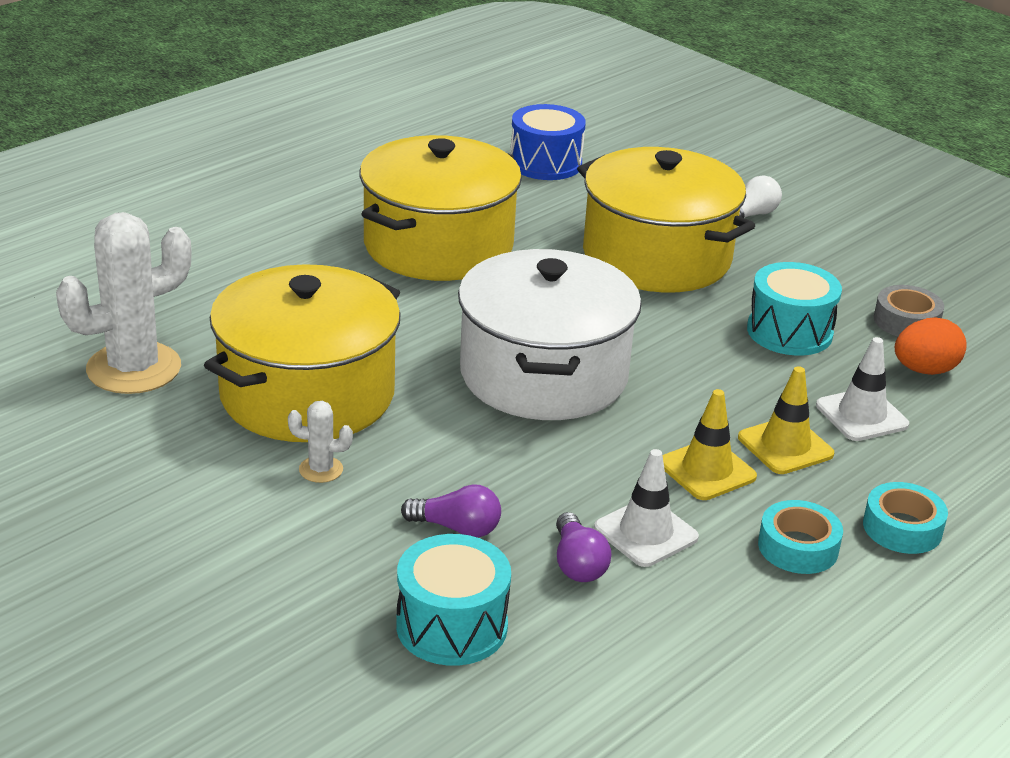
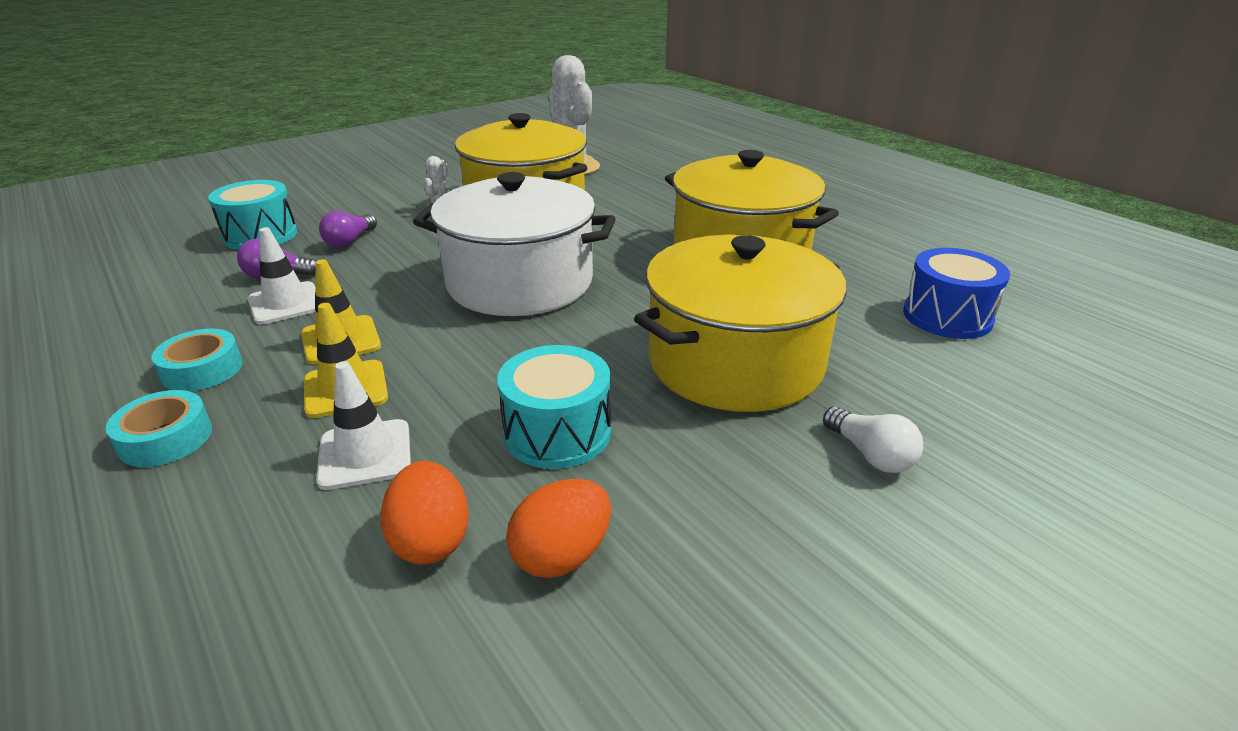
camera: 100 degrees right, 0 degrees up
(906, 321) = (562, 555): grey tape -> orange egg

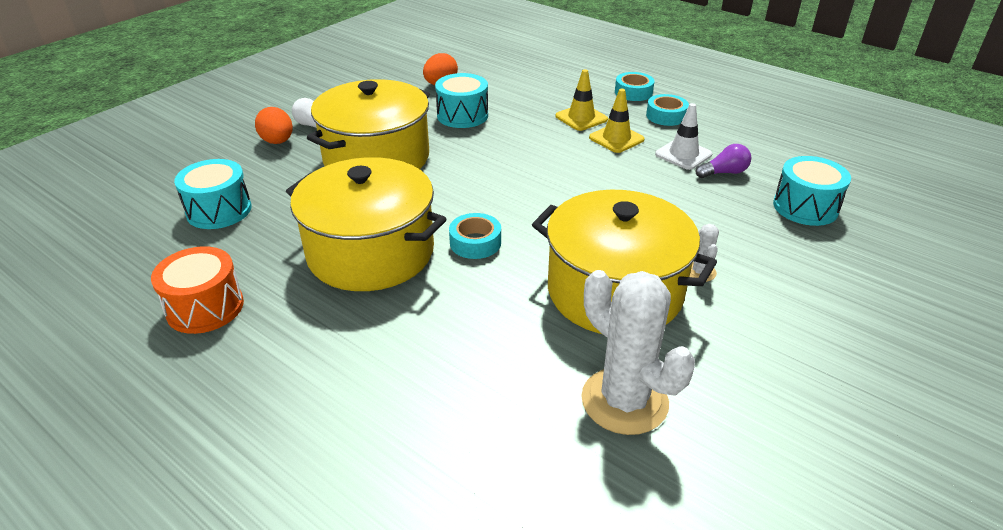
camera: 165 degrees right, 5 degrees up
(350, 241) = (722, 212): purple light bulb -> none
(365, 454) = (541, 98): white traffic cone -> none
(431, 540) = (490, 82): orange egg -> orange egg (277, 142)
(520, 282) = (543, 193): white pot -> none
(628, 249) = (475, 242): none -> turquoise tape
(893, 235) = (205, 307): none -> orange drum
(947, 316) = (219, 210): blue drum -> turquoise drum

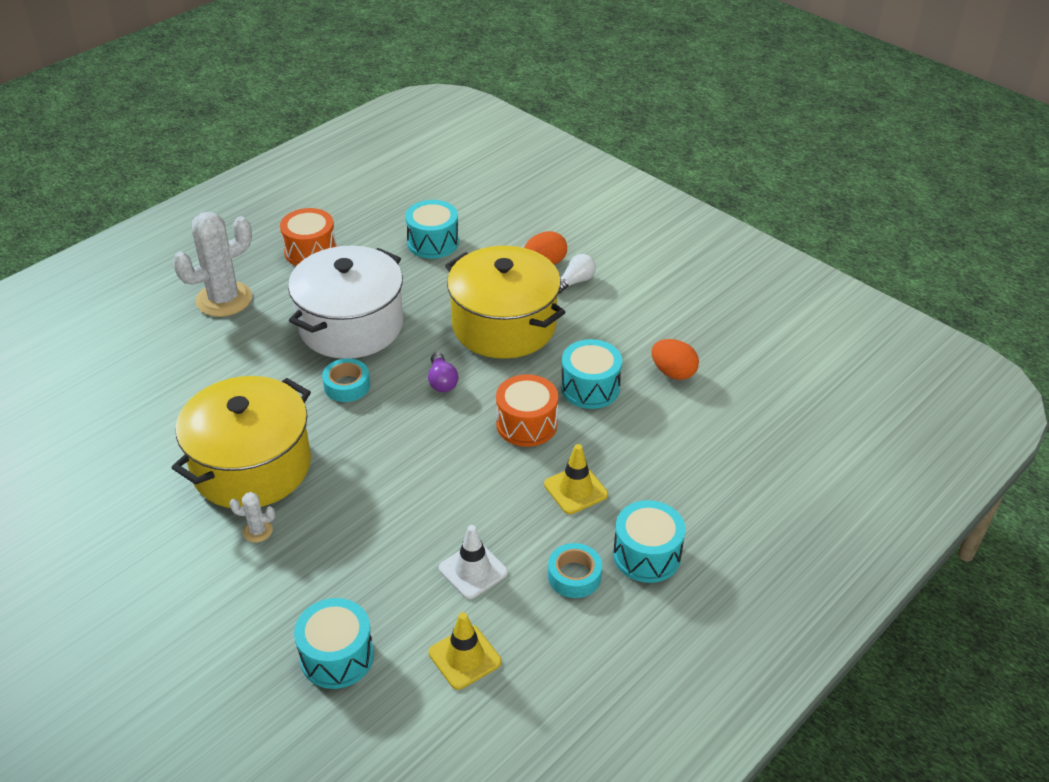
camera: 95 degrees right, 5 degrees up
(370, 252) = (351, 325): yellow pot -> white pot
(513, 140) = (526, 424): none -> orange drum
(616, 139) = (519, 514): yellow traffic cone -> yellow traffic cone (465, 657)
(624, 401) = (134, 451): white cactus -> white cactus (224, 299)
(633, 92) = (647, 555): turquoise tape -> turquoise drum
(724, 173) = (425, 599): purple light bulb -> purple light bulb (442, 381)

